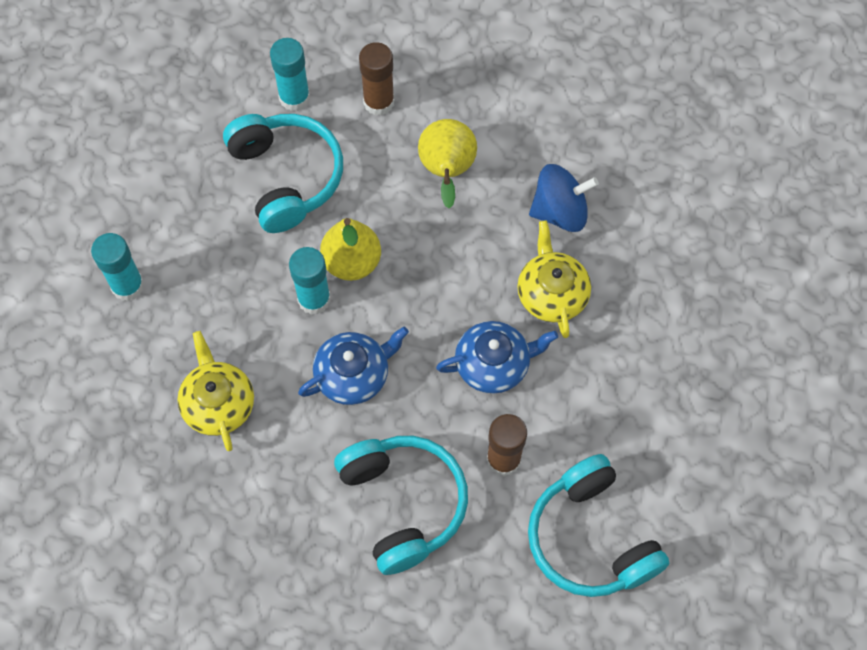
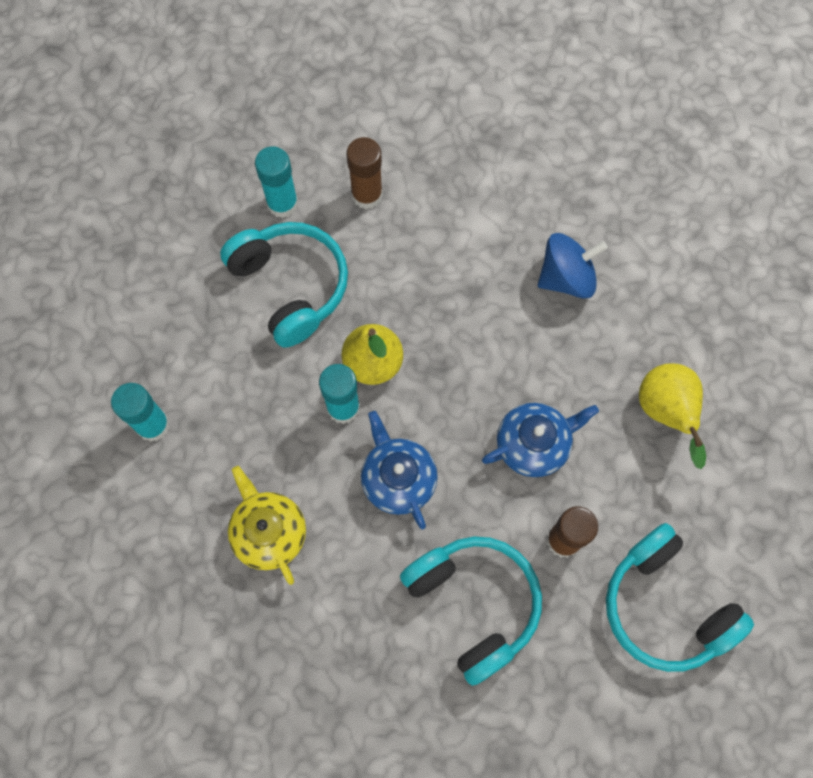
camera: 10 degrees left, 5 degrees up
(353, 374) = (398, 478): blue teapot -> blue teapot turned 75 degrees counterclockwise
(447, 172) = (448, 255): yellow pear -> yellow pear (666, 413)
(552, 293) = (575, 362): yellow teapot -> none

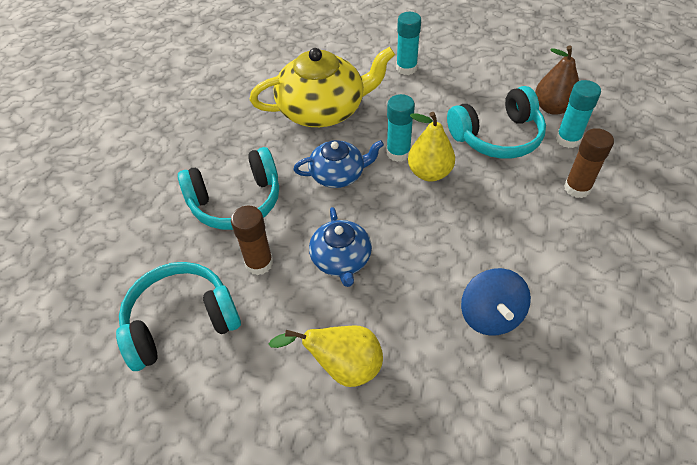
camera: 105 degrees right, 20 degrees down
(222, 221) = (552, 108): none -> brown pear
(268, 532) = (323, 109): yellow teapot -> yellow teapot, size x1.76

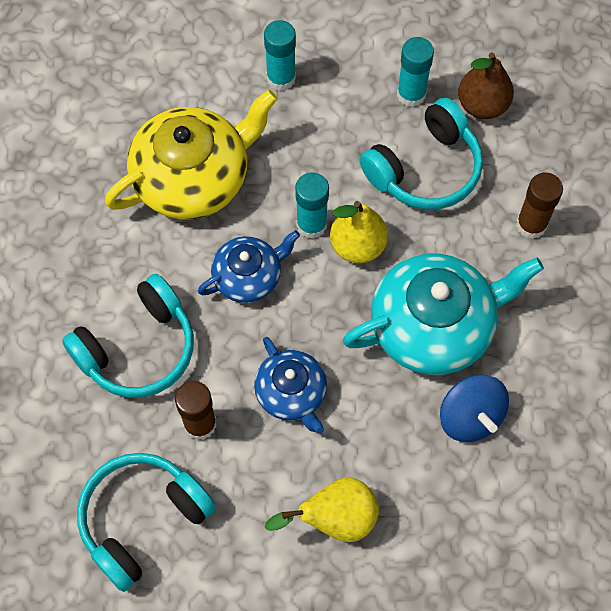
camera: 20 degrees left, 15 degrees up
(476, 239) = (434, 325): none -> turquoise teapot
(568, 139) = (509, 153): turquoise glue stick -> turquoise glue stick (411, 94)

